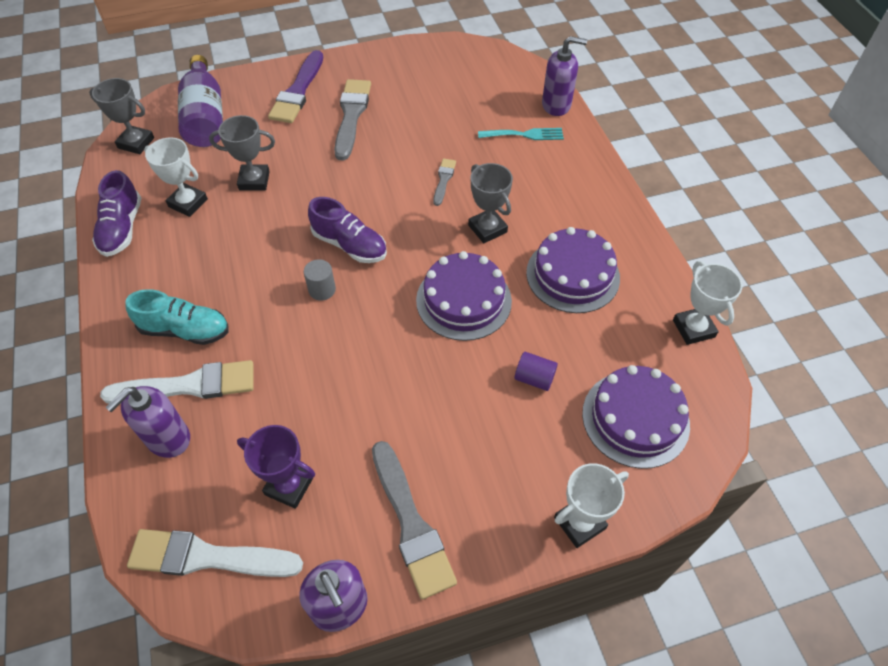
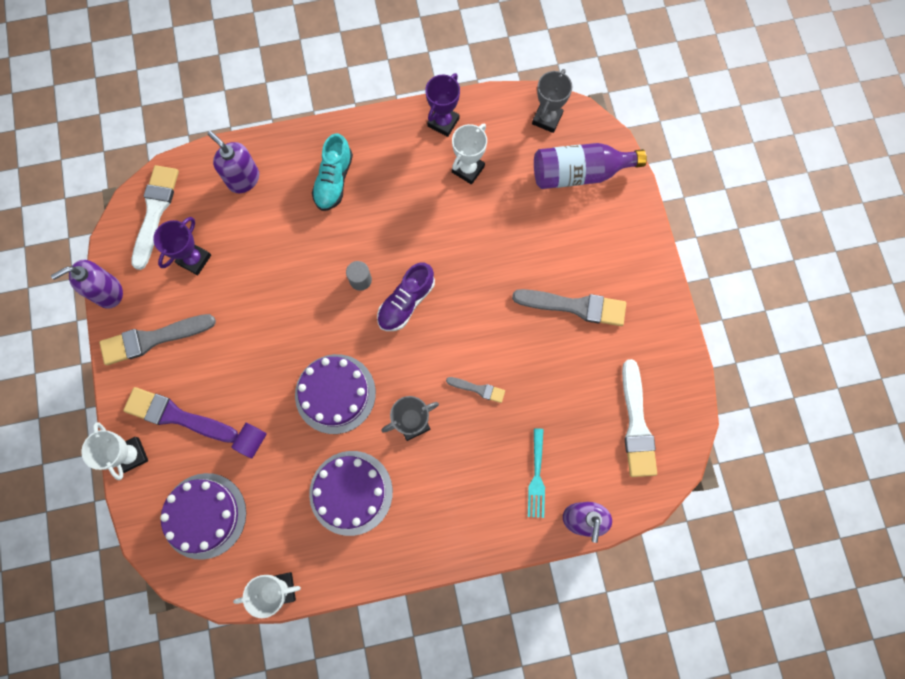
camera: 95 degrees right, 20 degrees up
(122, 228) = (443, 122): purple shoe -> purple trophy
(188, 385) = (284, 188): white brush -> white brush (636, 424)
(254, 181) = (491, 221): grey trophy -> none
(298, 91) = (614, 255): purple brush -> purple brush (176, 416)

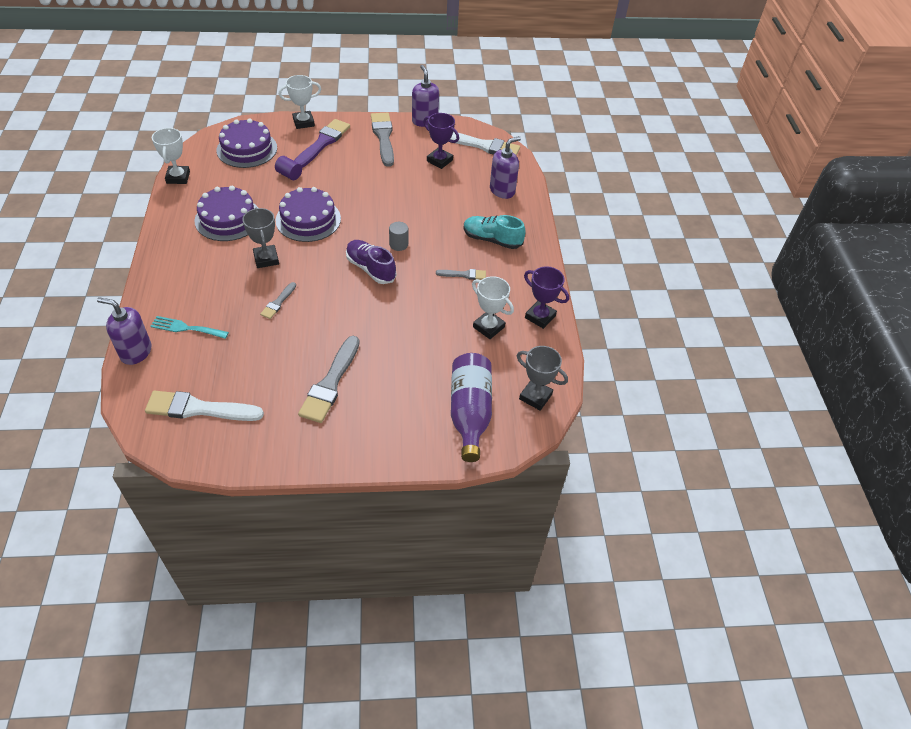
camera: 95 degrees right, 25 degrees down
(396, 203) = (463, 275): none -> grey brush

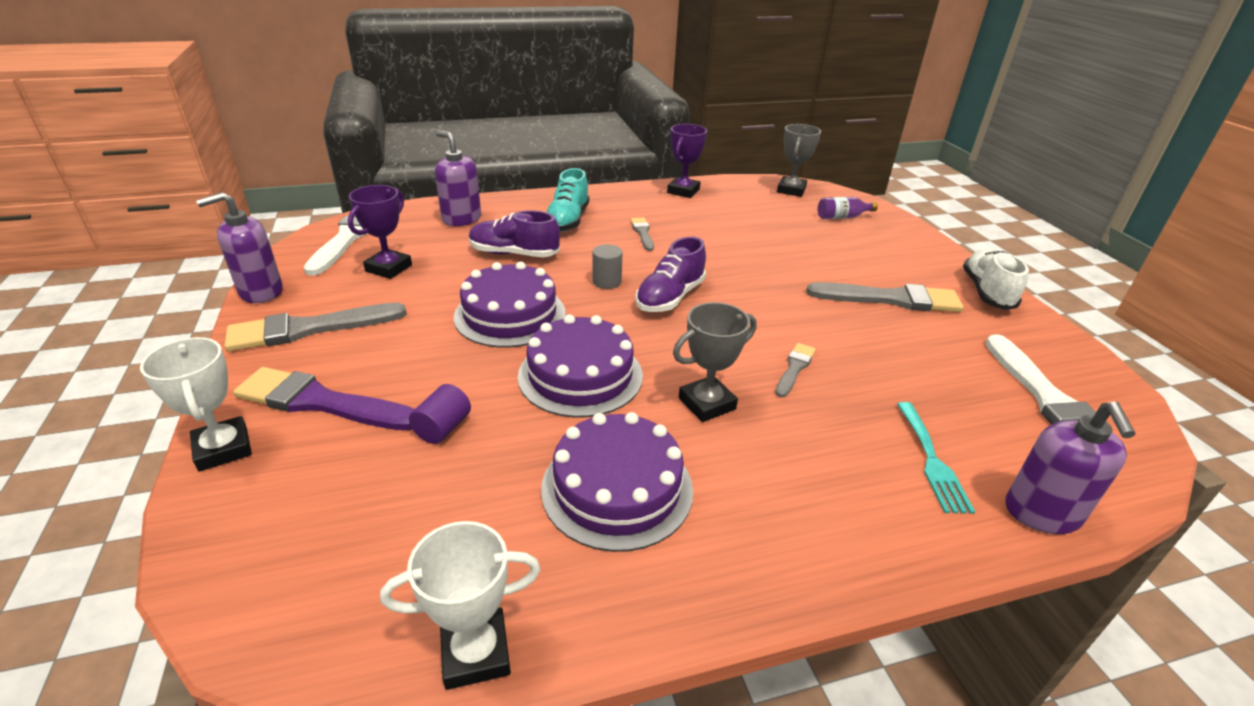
camera: 100 degrees left, 15 degrees down
(247, 149) = (334, 529): purple cake -> purple cake (510, 315)
(278, 302) = (794, 368): grey brush -> grey brush turned 75 degrees counterclockwise
(319, 452) = (987, 292): none -> white shoe
(446, 209) = (514, 254): none -> purple shoe
(470, 413) = (842, 217): purple bottle -> purple bottle, size x0.49
(488, 327) = (719, 215): white trophy -> none

